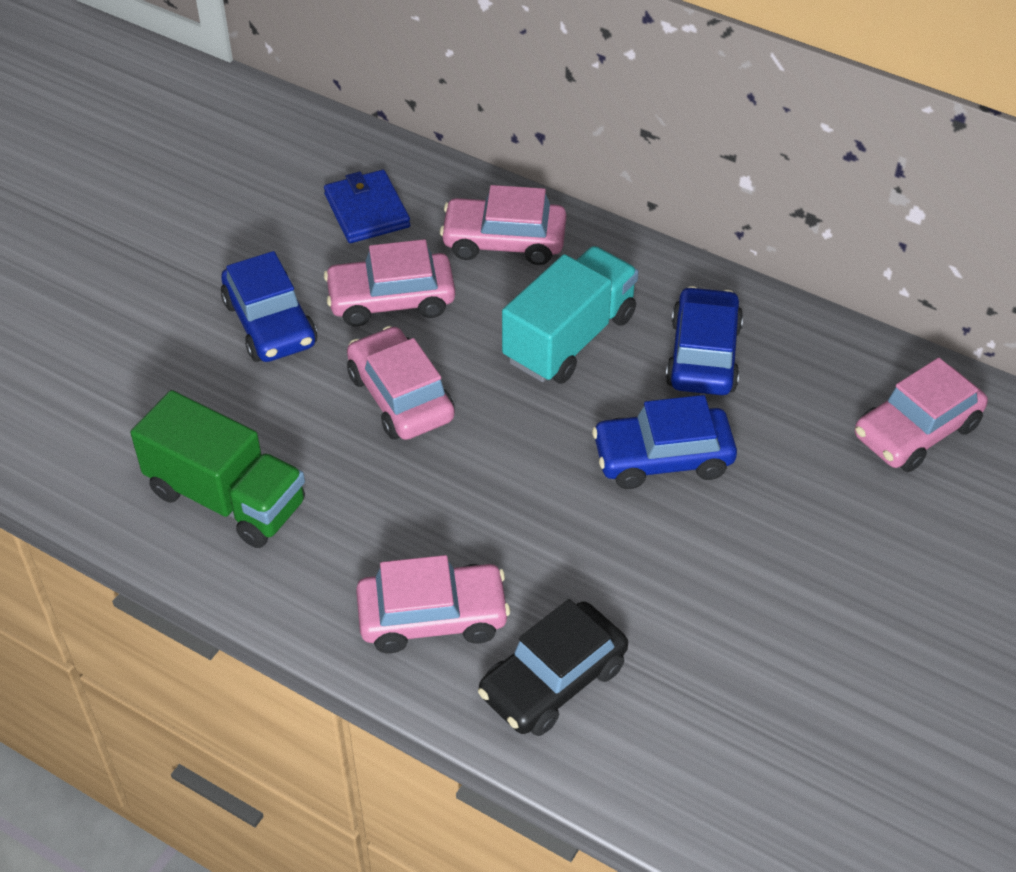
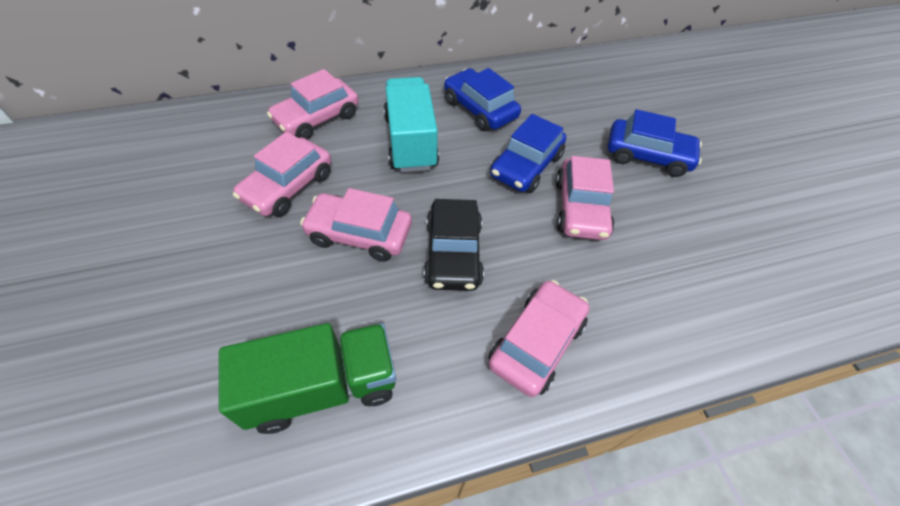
camera: 50 degrees left, 5 degrees up
(270, 323) = (222, 252): blue car -> blue car (647, 156)
(367, 211) = (214, 149): blue wallet -> none
(553, 680) = (634, 318): black car -> black car (453, 253)
(916, 431) = (597, 84): pink car -> pink car (580, 208)

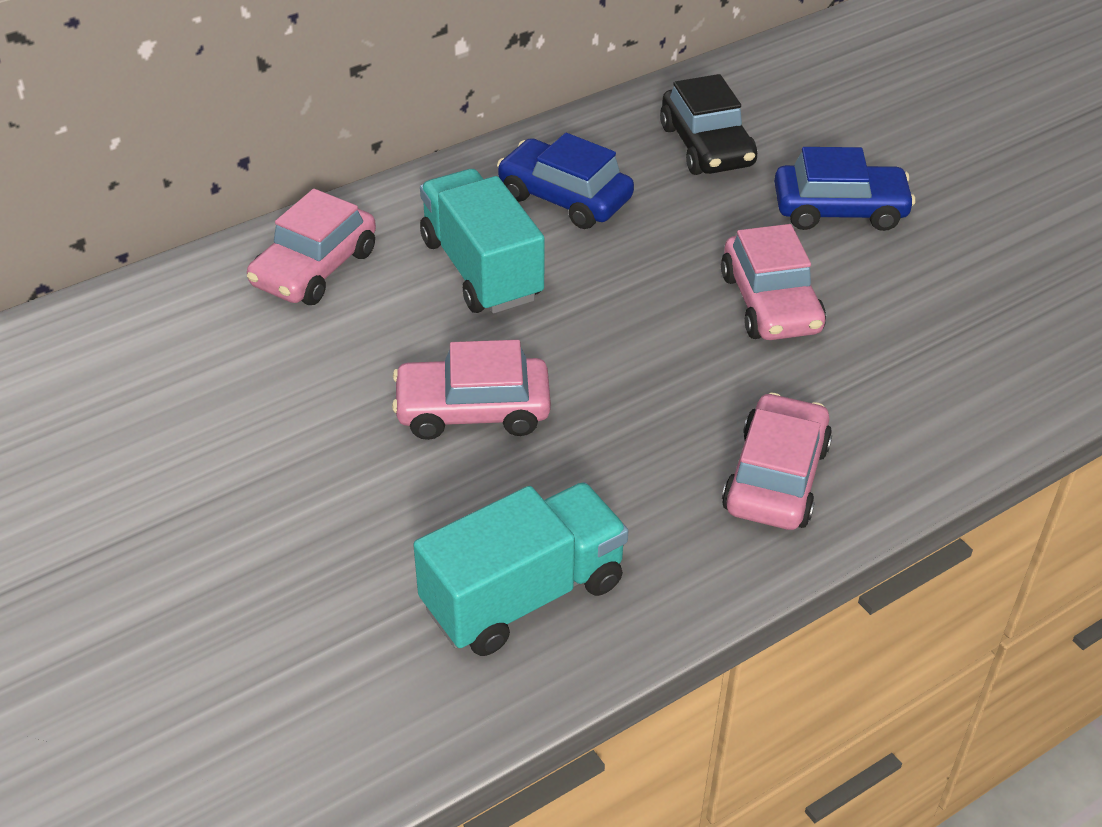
camera: 15 degrees left, 10 degrees down
(288, 186) = (329, 374): pink car -> none
(323, 387) = (523, 595): green truck -> turquoise truck
(453, 253) = (618, 402): black car -> black car (707, 146)
(526, 166) = (670, 264): blue car -> none

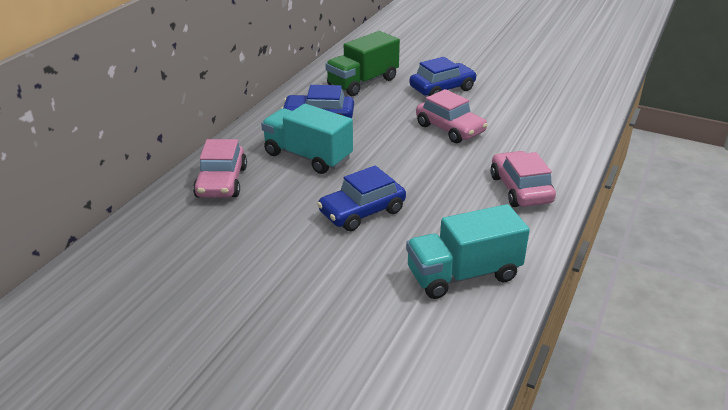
camera: 30 degrees left, 10 degrees down
(473, 411) = (362, 212): pink car -> blue car
(523, 595) = (463, 274): turquoise truck -> turquoise truck turned 135 degrees counterclockwise
(707, 146) = (363, 82): black car -> green truck

